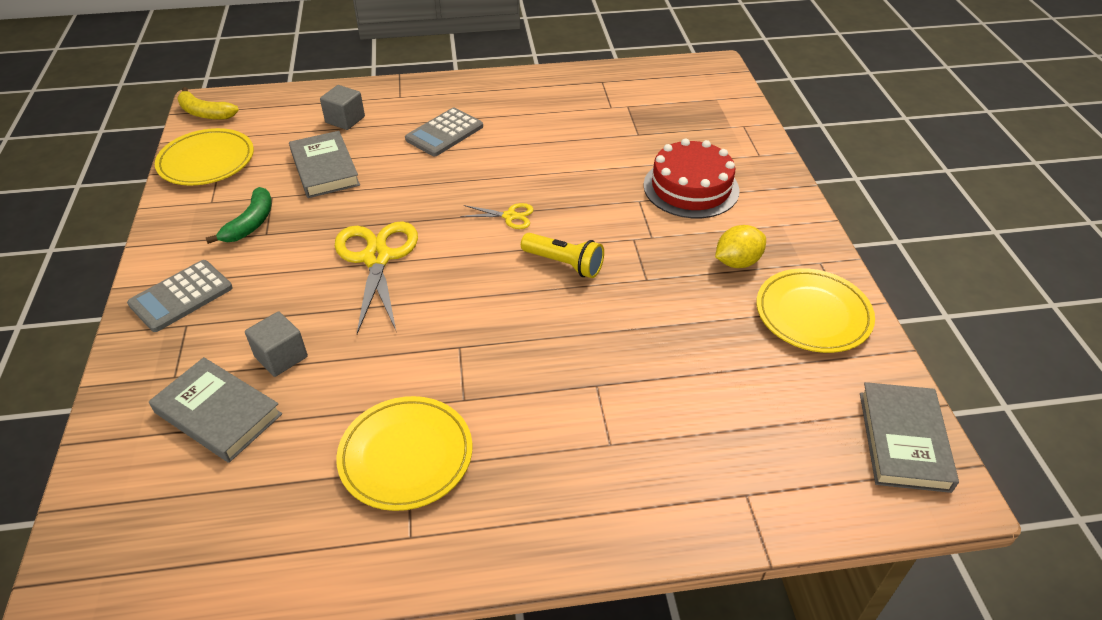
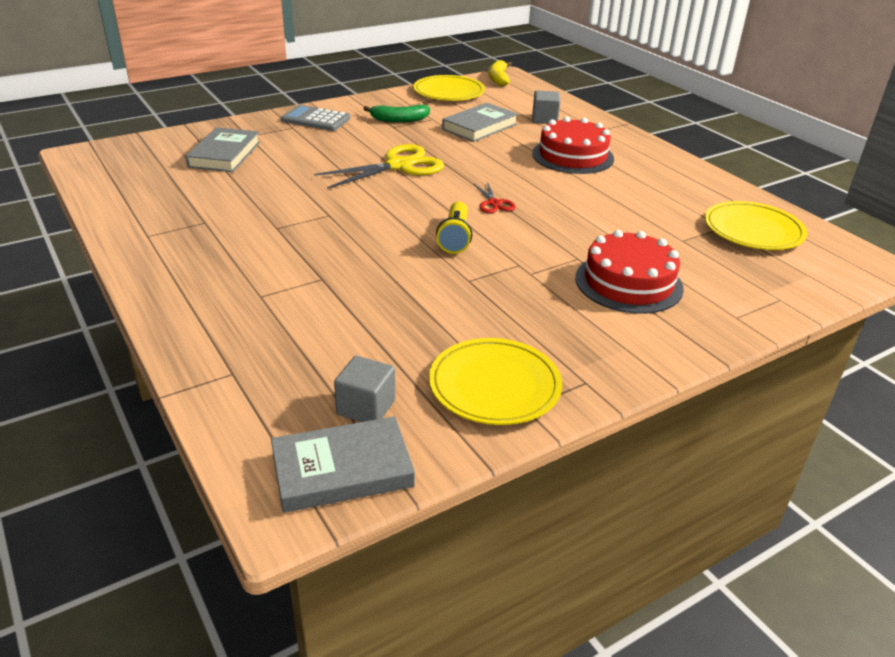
camera: 65 degrees right, 10 degrees down
(281, 357) = (281, 160): grey cube -> grey cube (366, 407)
(406, 456) = (215, 219): yellow plate -> yellow plate (753, 230)
(444, 133) = (572, 156): grey calculator -> red cake
(510, 216) = (494, 203): yellow scissors -> red scissors
(737, 262) = (536, 327): yellow lemon -> none

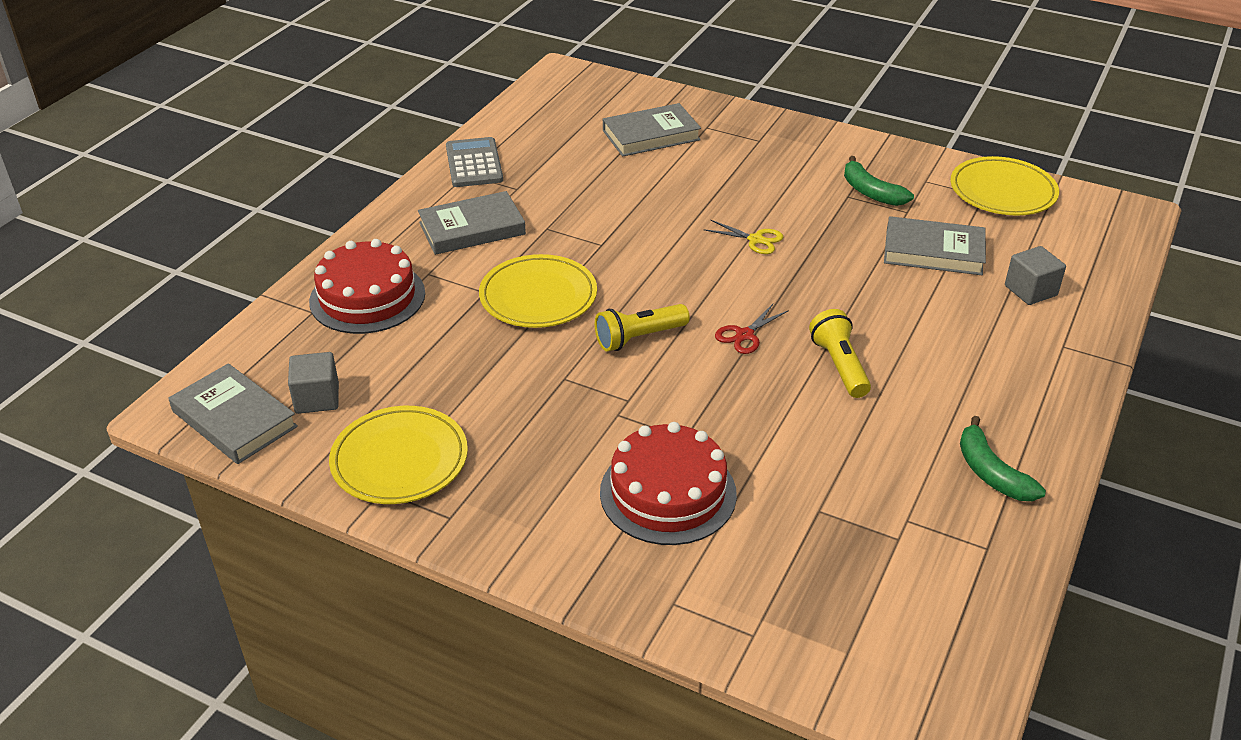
camera: 60 degrees right, 5 degrees up
(228, 257) = (472, 228): none -> grey book
(316, 119) = (796, 144): grey calculator -> grey calculator (474, 163)
(399, 166) = (755, 240): yellow scissors -> yellow scissors, size x0.49
(498, 79) = (1109, 209): yellow banana -> none
(556, 187) = (839, 366): none -> yellow flashlight
(572, 156) = (947, 350): red cake -> red cake (367, 297)
(686, 184) = (991, 473): none -> green banana
(753, 230) = (920, 571): yellow plate -> yellow plate (538, 296)

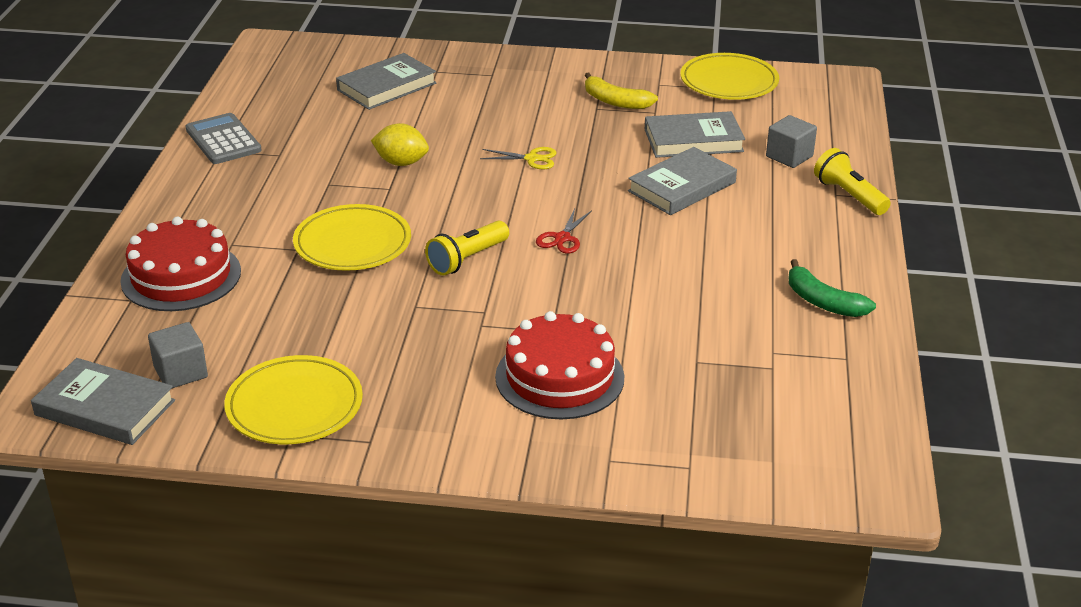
camera: 20 degrees left, 5 degrees down
(472, 228) = (254, 197): grey book -> grey book (682, 187)
(625, 219) = (401, 163): none -> yellow lemon
(839, 366) = (658, 246): yellow flashlight -> yellow flashlight (849, 196)
(871, 192) = (615, 101): green banana -> yellow banana

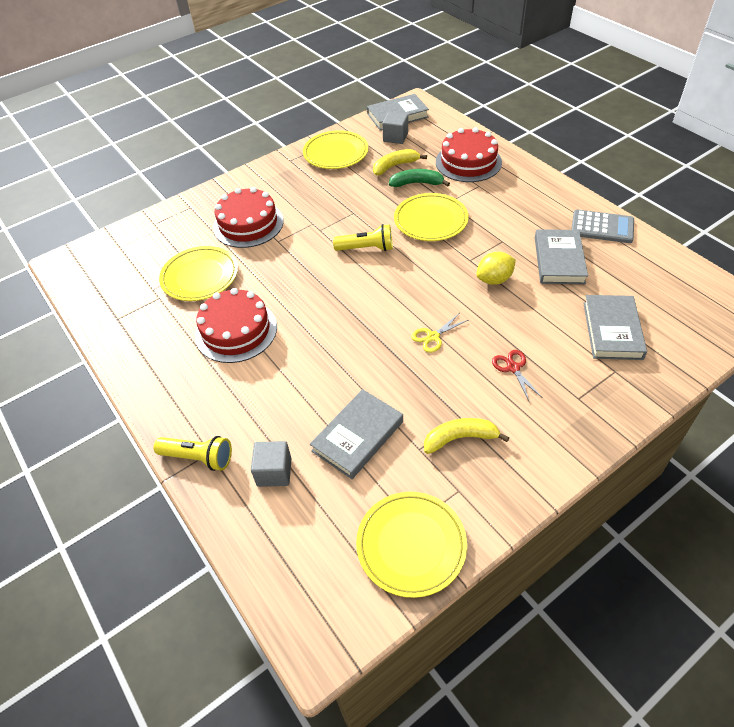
camera: 140 degrees right, 15 degrees up
(264, 330) = (395, 166): none -> yellow banana
(467, 259) = (366, 248): yellow flashlight -> yellow flashlight turned 90 degrees clockwise
(562, 238) = (338, 292): red scissors -> red scissors (513, 368)
(682, 187) = (317, 381): grey book -> grey book (559, 260)
(697, 347) = (200, 276): none -> yellow plate
(714, 266) = (236, 331): none -> red cake
(823, 302) = (154, 347): green banana -> green banana (417, 183)

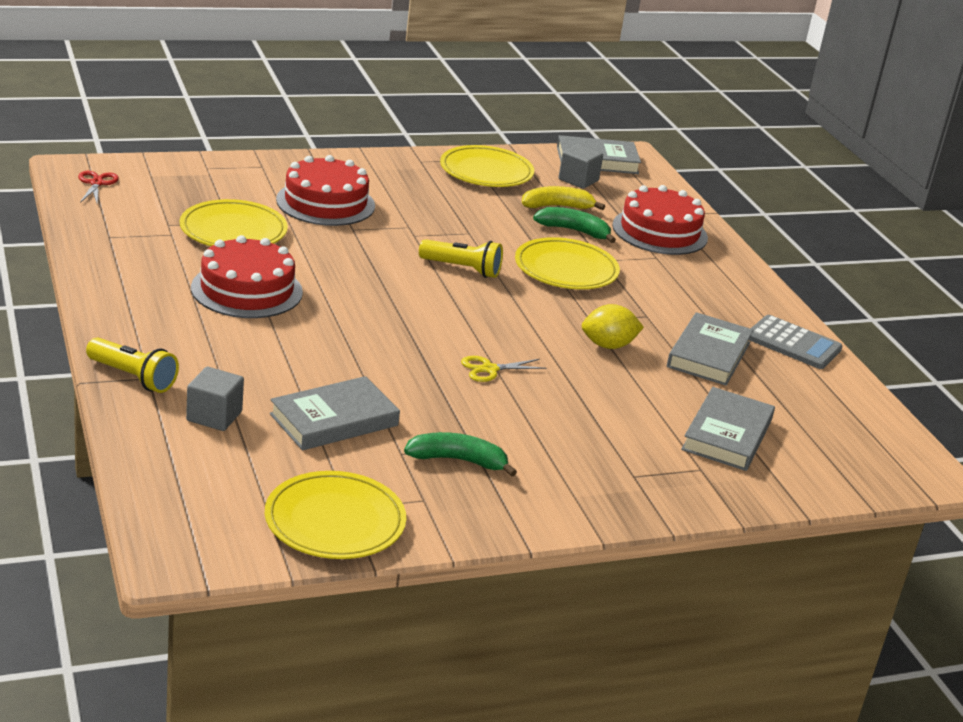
camera: 10 degrees right, 20 degrees down
(460, 438) = (458, 460): yellow banana -> green banana
(513, 368) = (571, 426): red scissors -> red scissors (96, 183)

